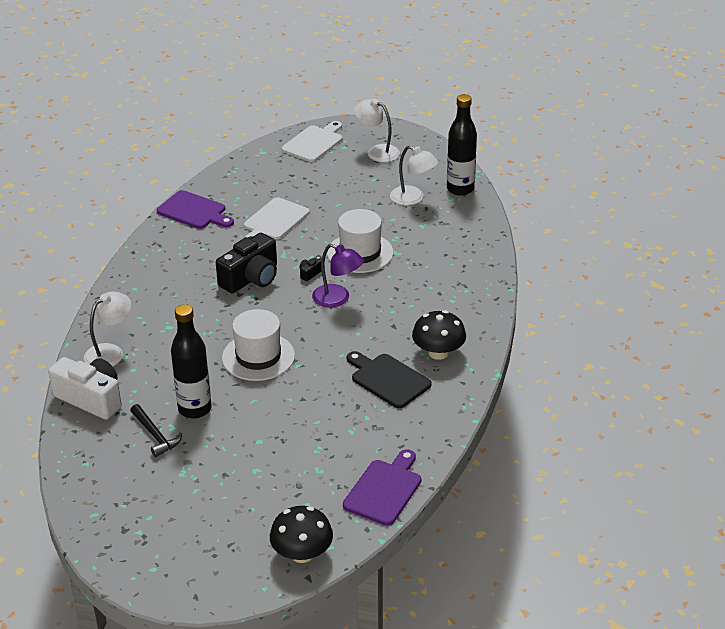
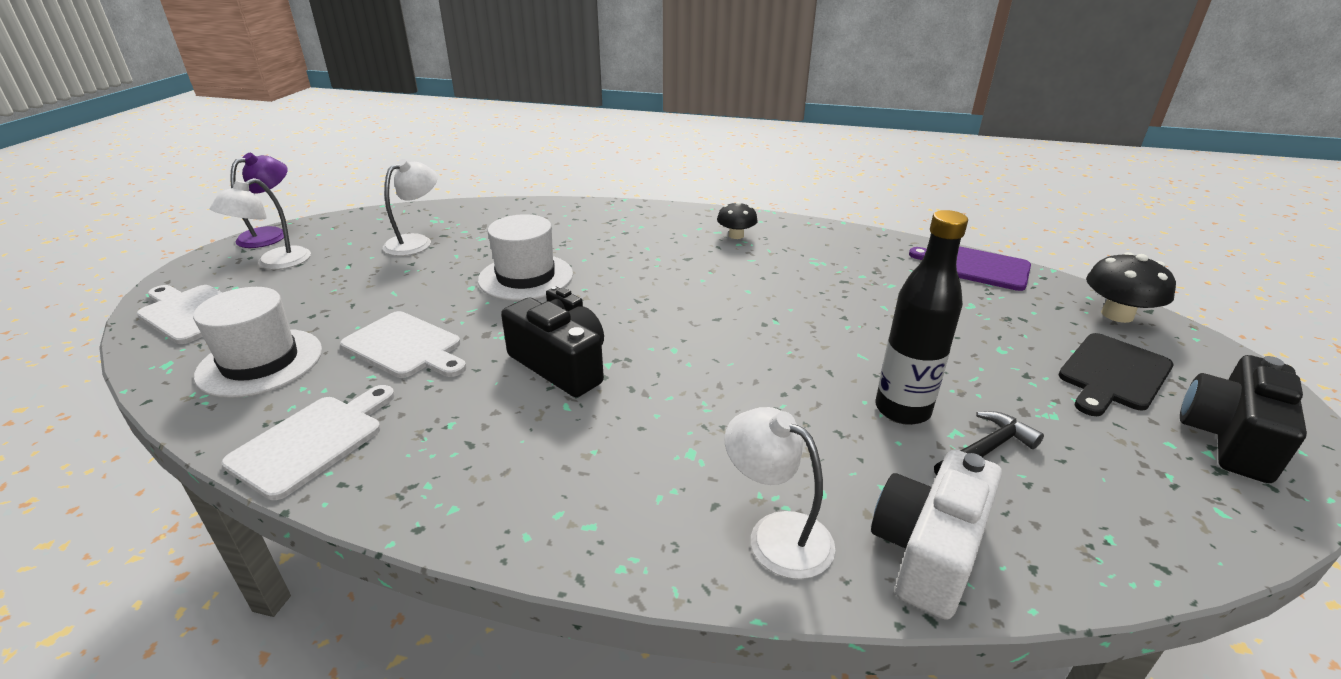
camera: 90 degrees left, 5 degrees down
(150, 548) = (1229, 437): none -> black camera
(194, 211) = (312, 442): purple cutting board -> white cutting board
(258, 357) = (762, 353): white hat -> white hat (260, 362)
(337, 299) = (628, 293): purple lamp -> purple lamp (271, 234)
(388, 379) = (789, 263): black cutting board -> black cutting board (1113, 374)
(438, 352) = (736, 235): black mushroom -> black mushroom, size x0.65
(460, 189) = (415, 215): black bottle -> none

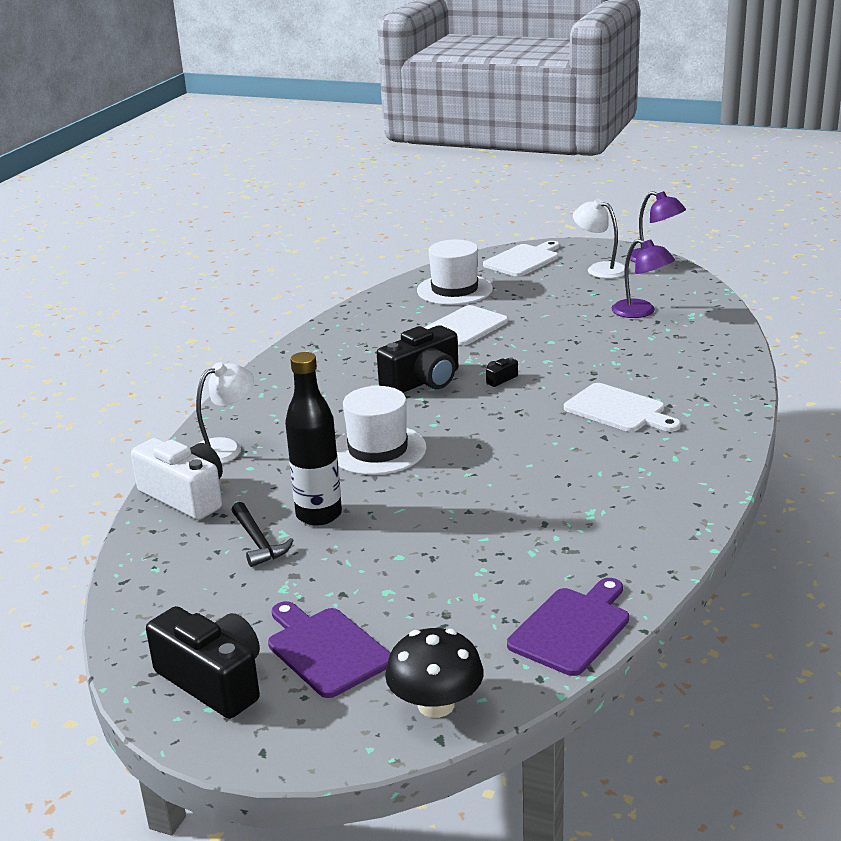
camera: 100 degrees right, 5 degrees down
(312, 442) = (366, 316): white cutting board -> white cutting board (618, 410)
(416, 242) = (641, 312): white lamp -> purple lamp
(526, 277) = (567, 361): white hat -> white hat (378, 450)
(736, 235) = (664, 468): black mushroom -> none
(1113, 374) = (326, 649): black cutting board -> purple cutting board

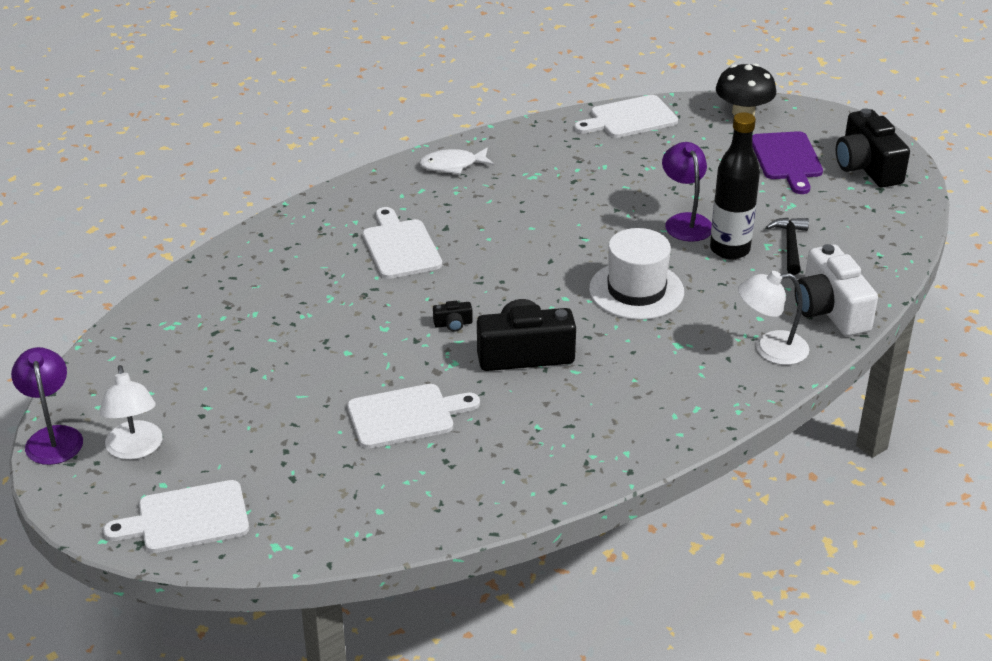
camera: 150 degrees left, 10 degrees up
(454, 290) = (338, 495): white hat -> none
(572, 628) = (629, 118): purple cutting board -> white cutting board
(641, 312) = (208, 353): purple lamp -> purple lamp (685, 221)
(683, 491) = (452, 165): none -> white fish

